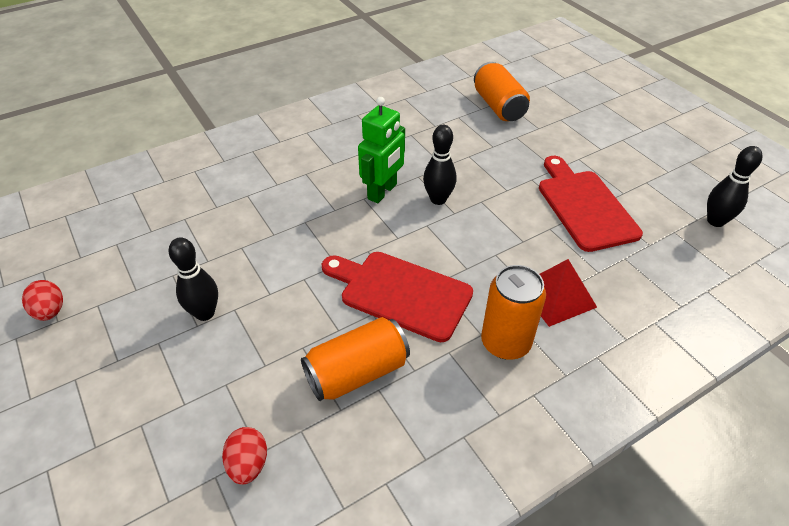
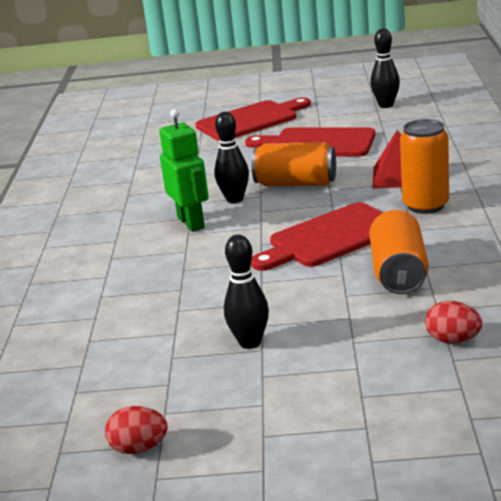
camera: 55 degrees left, 20 degrees down
(498, 106) = (147, 148): orange can -> orange can (296, 184)
(599, 142) = (250, 120): none -> red cutting board

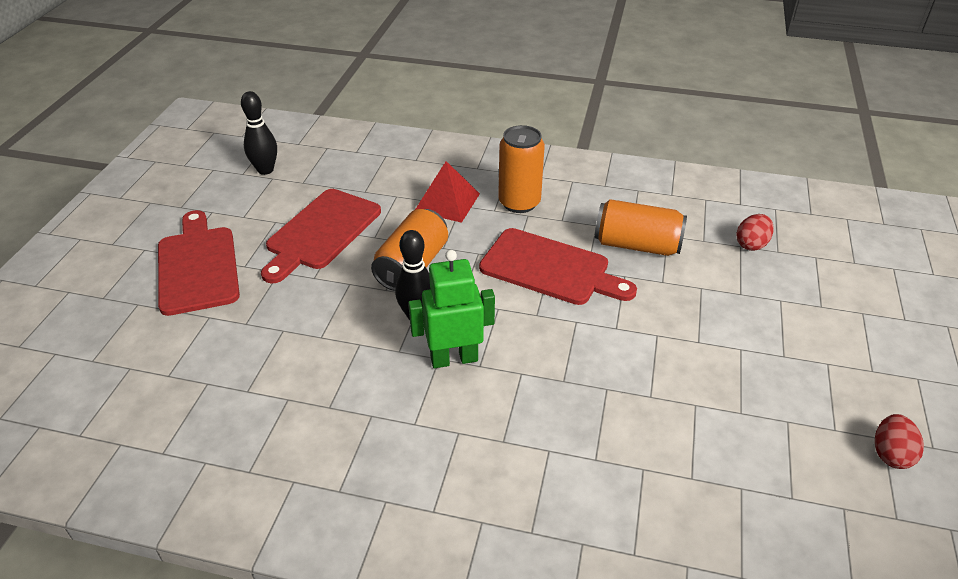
camera: 80 degrees left, 15 degrees up
(250, 342) = (727, 354): black bowling pin -> none
(330, 238) = (550, 268): red cutting board -> red cutting board turned 45 degrees counterclockwise

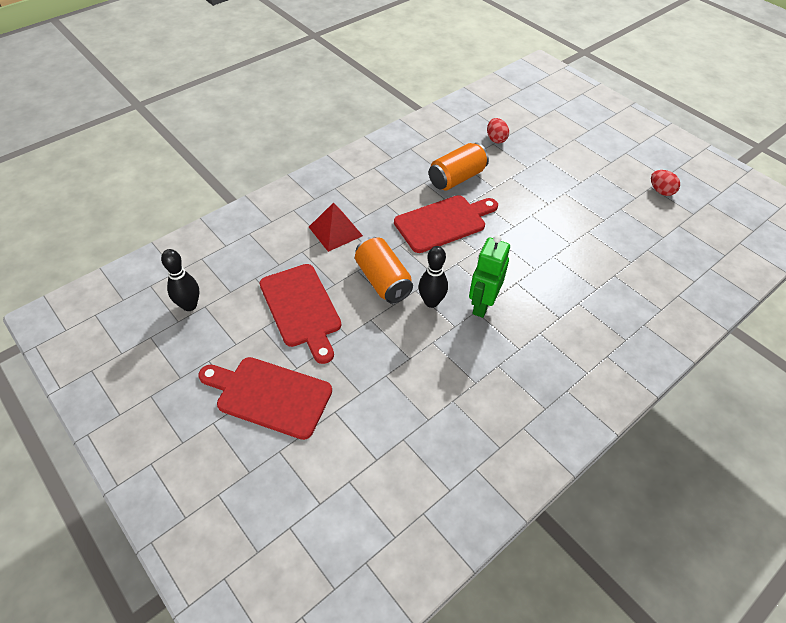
camera: 55 degrees left, 10 degrees up
(519, 203) = (370, 200): orange can -> none

